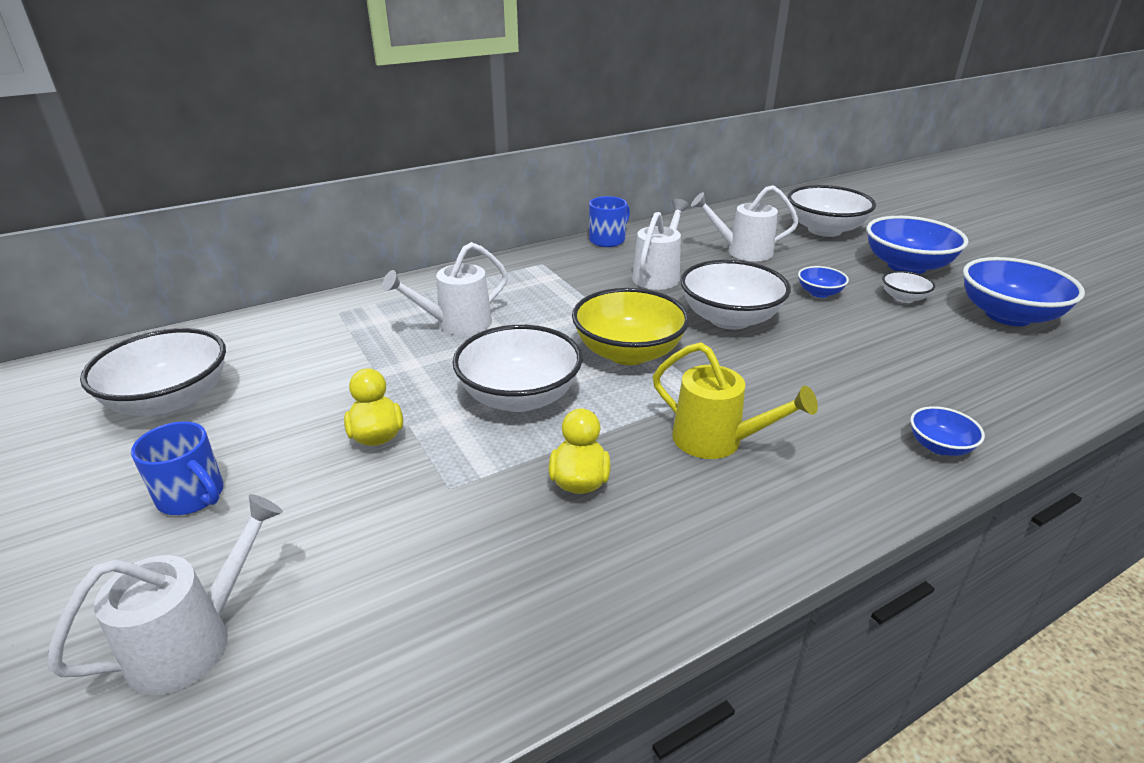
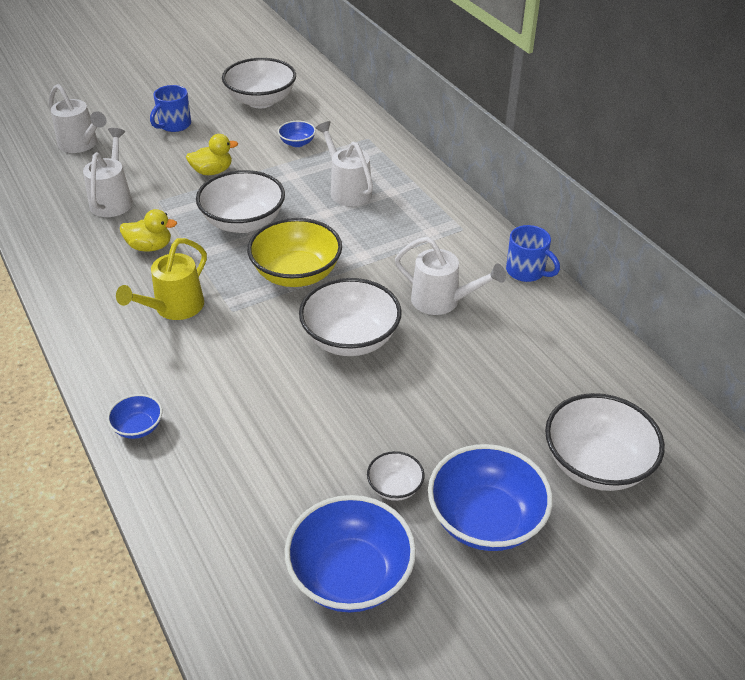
camera: 90 degrees right, 10 degrees up
(742, 251) = (510, 371): white watering can -> white watering can (113, 199)
(819, 293) = (406, 415): blue bowl -> blue bowl (297, 143)

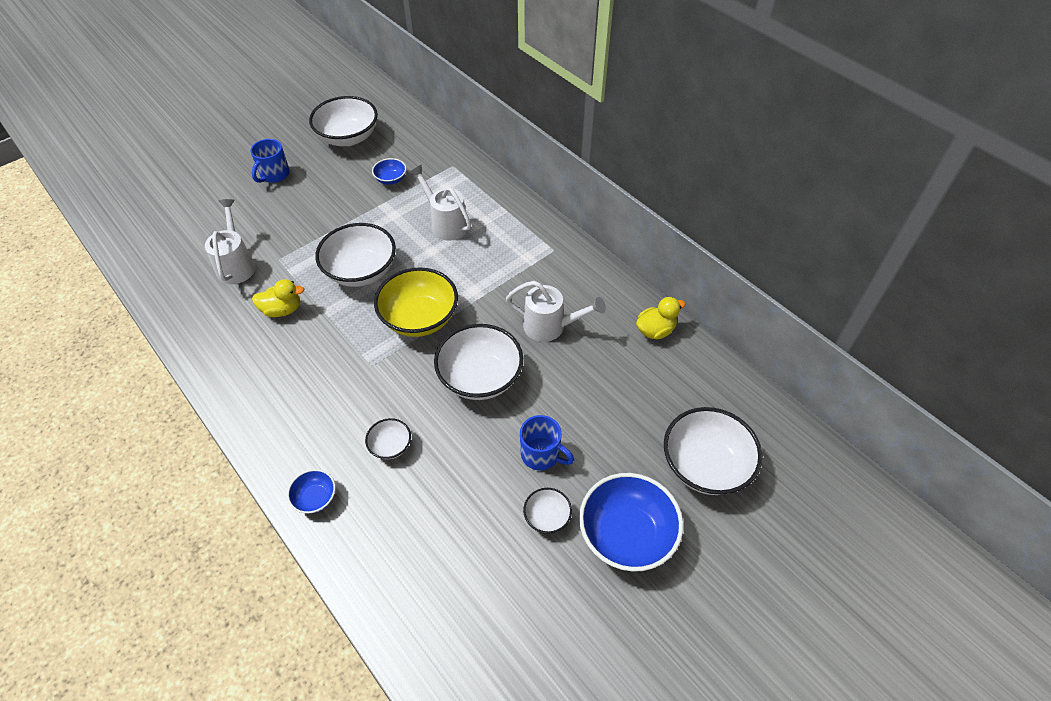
camera: 10 degrees left, 10 degrees up
(81, 145) = (192, 208): white watering can -> none
(173, 308) = (319, 371): yellow watering can -> none
(212, 171) = (321, 221): yellow duck -> yellow duck (655, 330)
(233, 390) = (390, 446): none -> white bowl
(350, 575) = (527, 608): blue bowl -> none
(526, 271) = (615, 285): blue mug -> blue mug (541, 454)

